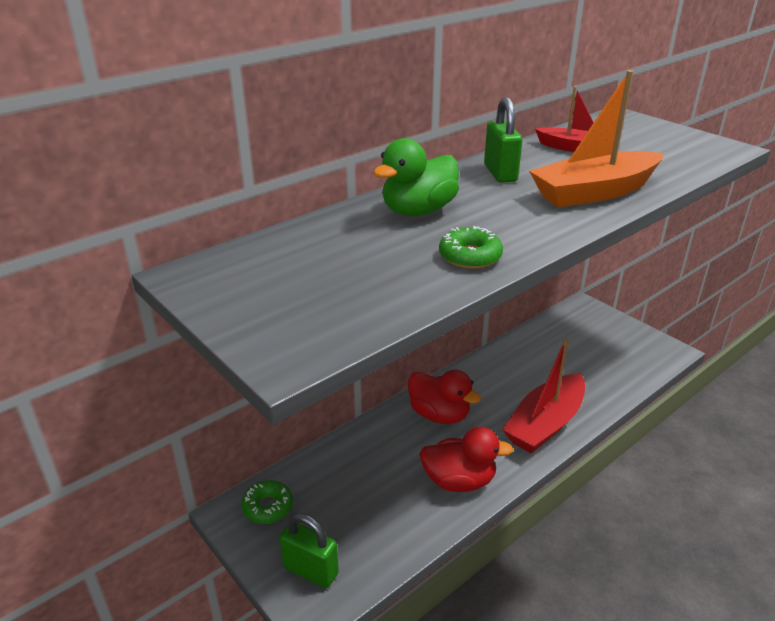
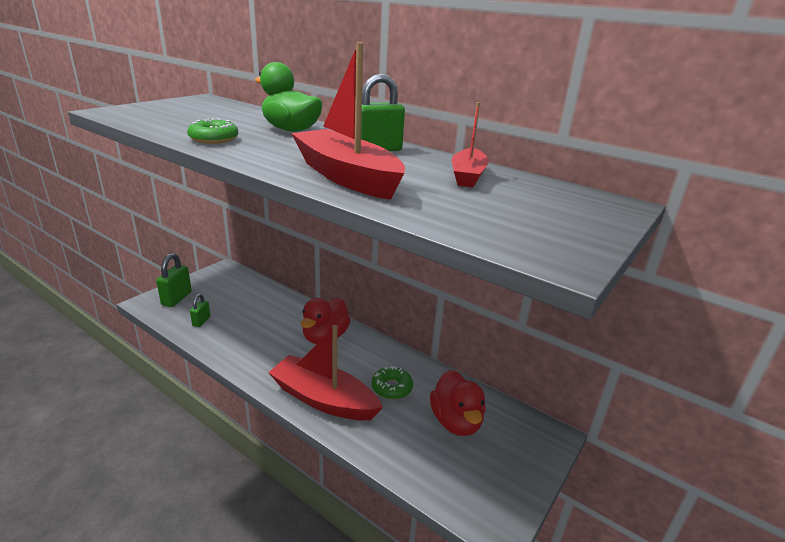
camera: 75 degrees right, 5 degrees down
(268, 507) = (229, 279): green donut -> green donut (392, 387)
(383, 534) = (201, 321): none -> green padlock
(459, 481) = (249, 351): red duck -> red duck (456, 421)
(594, 192) = (346, 177): orange boat -> red boat

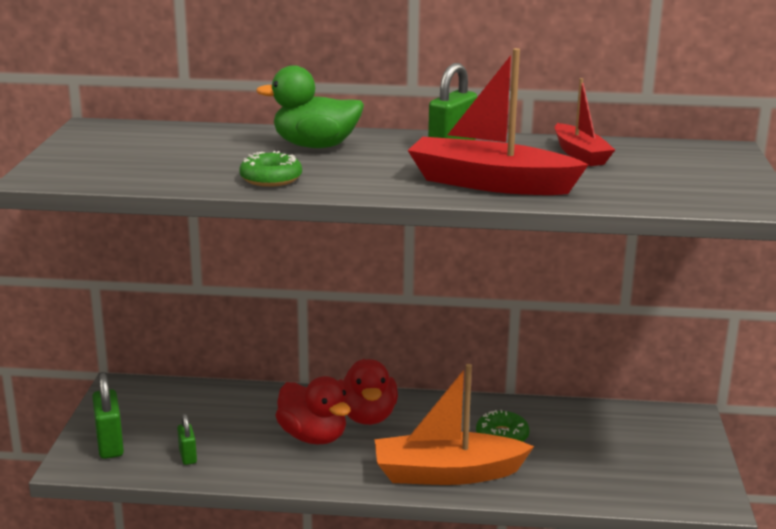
camera: 30 degrees left, 5 degrees down
(323, 399) = (447, 473): red boat -> orange boat
(456, 421) = (597, 440): red duck -> red duck (313, 437)

